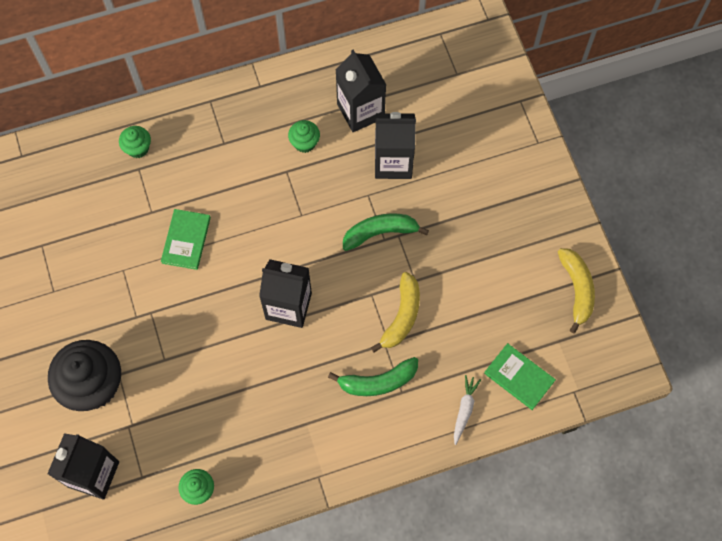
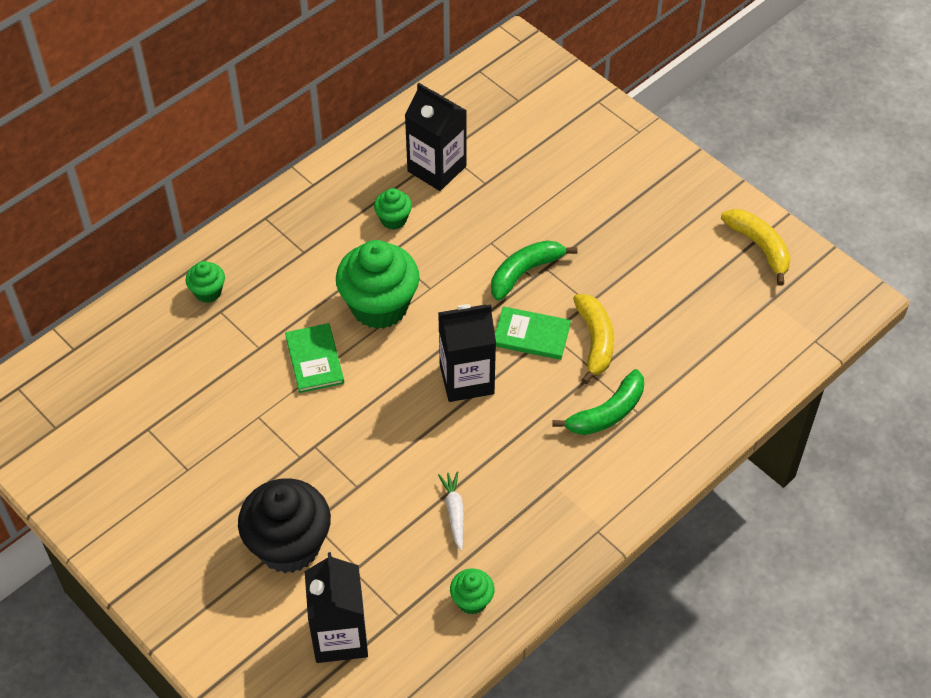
camera: 25 degrees left, 15 degrees down
(256, 215) = (379, 306): none -> green cupcake
(393, 162) = (499, 203): black carton -> none
(464, 410) = (714, 402): white carrot -> white carrot (454, 512)
(519, 377) = (751, 349): green book -> green book (531, 335)

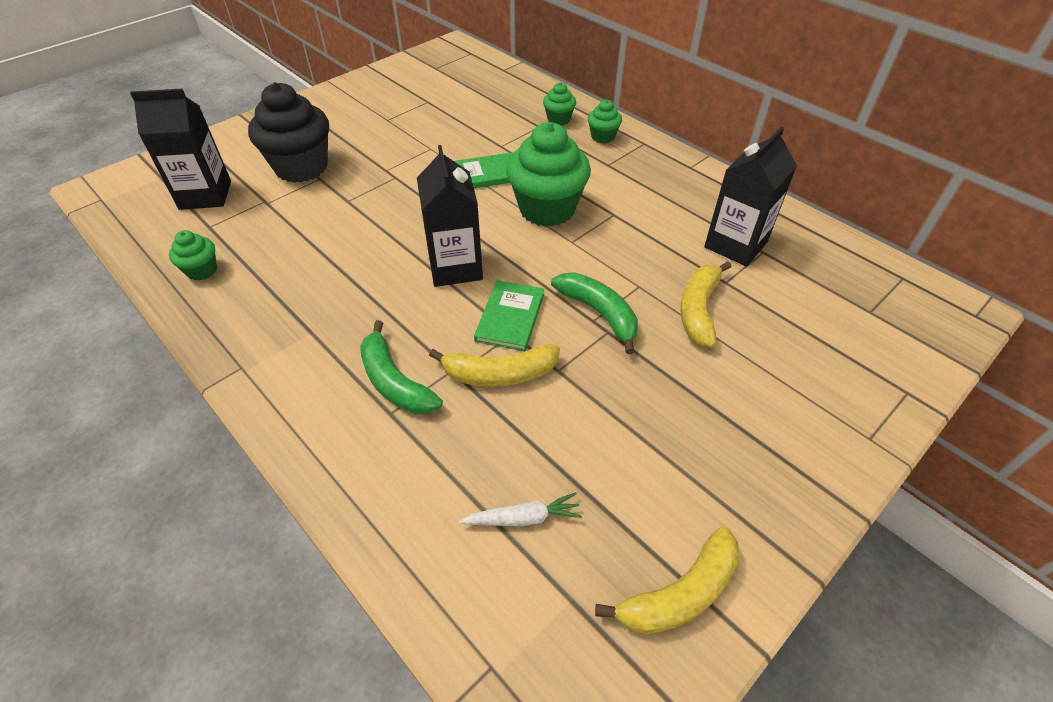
camera: 90 degrees right, 5 degrees down
(393, 219) = (657, 216): green cupcake -> green cupcake (602, 137)
(454, 512) = (301, 259): white carrot -> white carrot (523, 518)
(519, 205) = (698, 310): none -> yellow banana

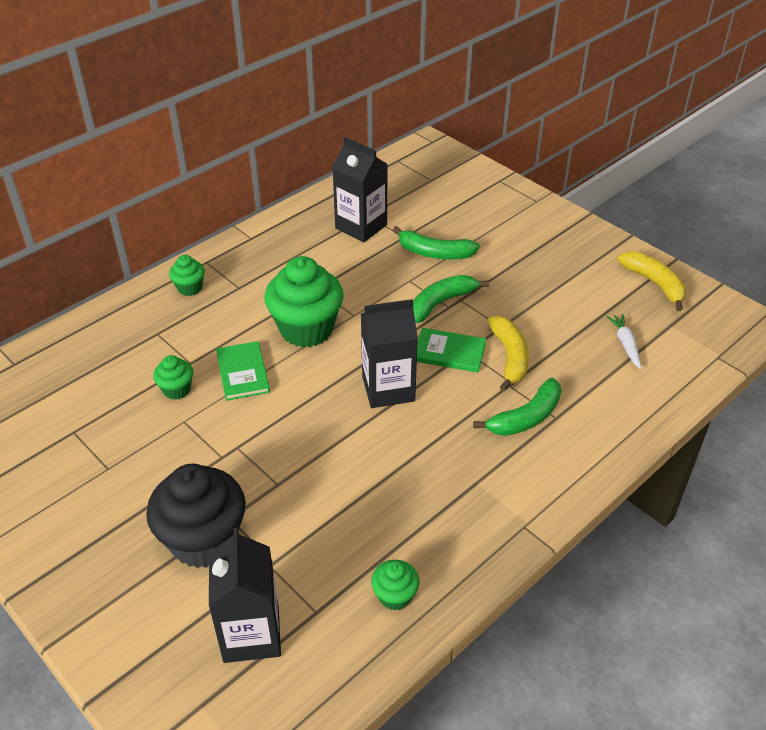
camera: 90 degrees left, 5 degrees down
(558, 119) = (148, 318): green cupcake -> green cupcake (177, 390)
(698, 310) = (434, 253): yellow banana -> green banana

